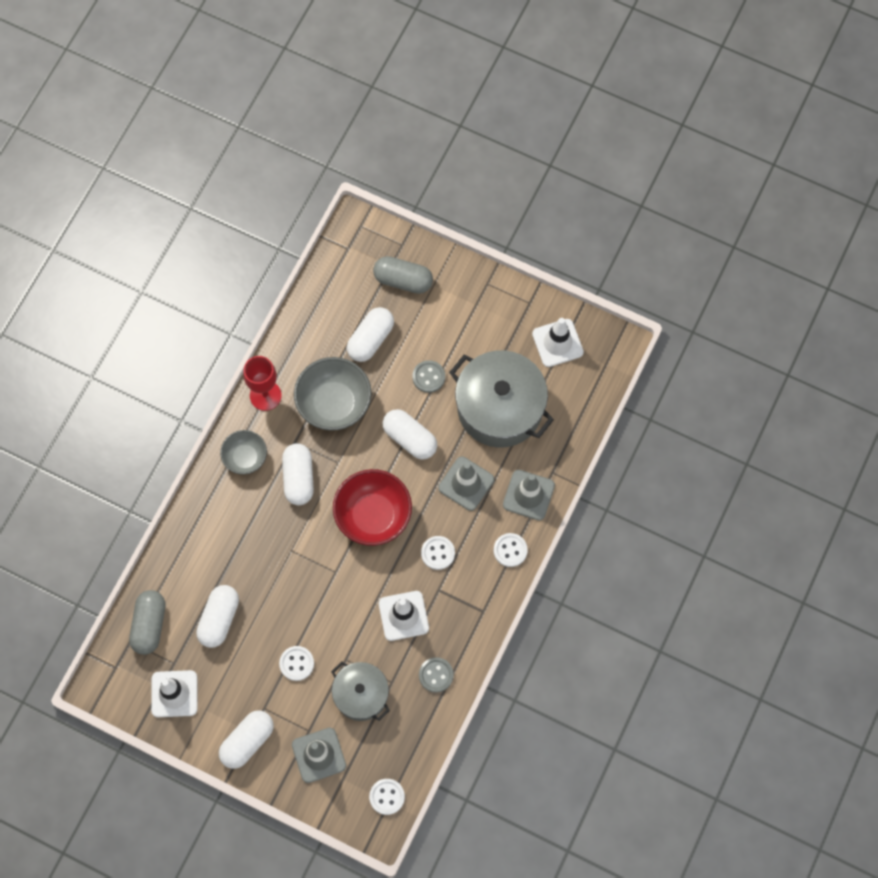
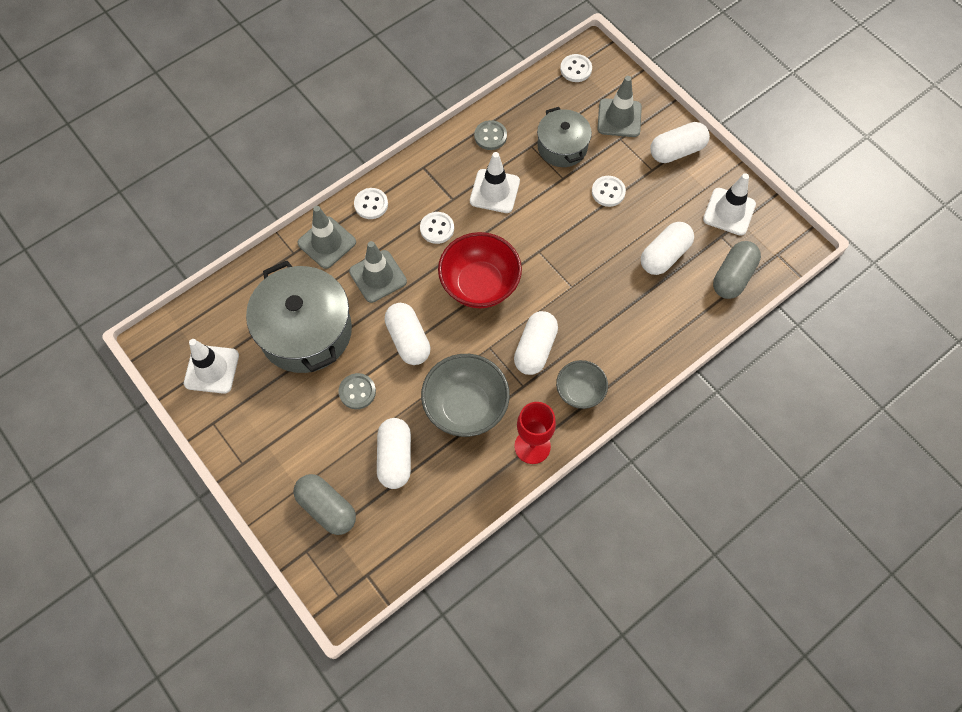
camera: 155 degrees left, 5 degrees down
(370, 339) = (395, 457): white capsule -> white capsule turned 60 degrees counterclockwise

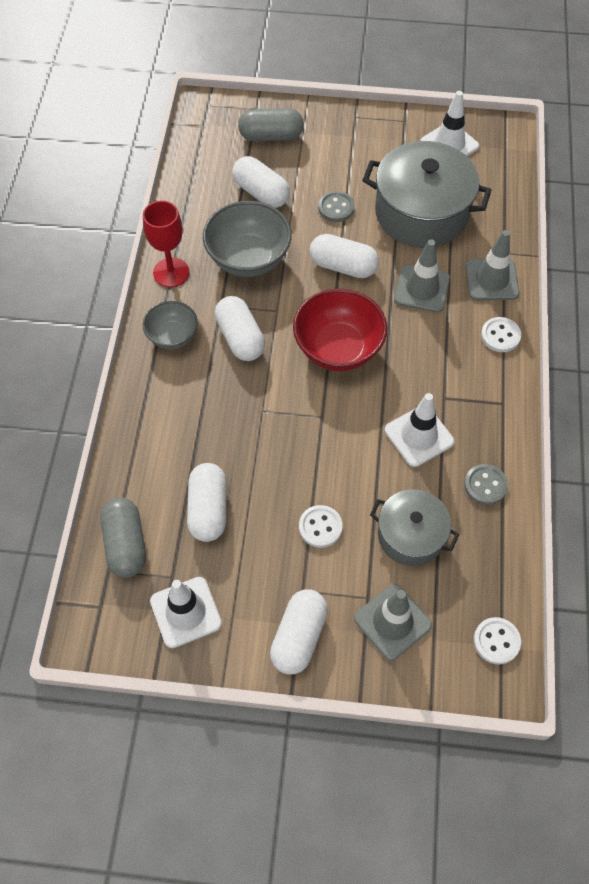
camera: 135 degrees right, 5 degrees down
(437, 228) = (425, 362): white button -> none

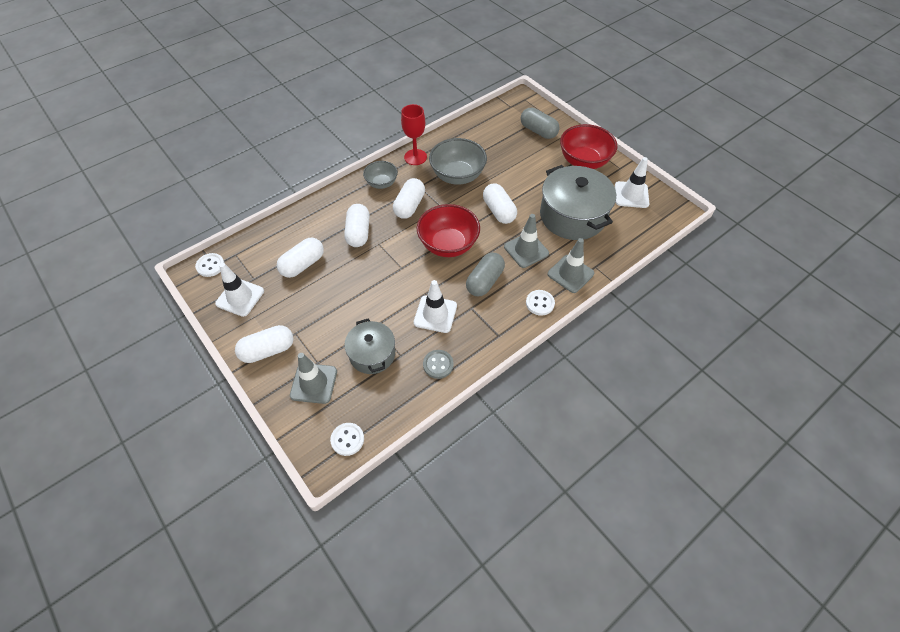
camera: 45 degrees right, 5 degrees down
(126, 544) = (254, 250): grey capsule -> grey capsule (485, 281)
(261, 193) = (500, 152): white capsule -> white capsule (358, 233)
(320, 527) = (338, 313): white button -> white button (210, 266)
(336, 208) = (529, 183): grey button -> none
(360, 139) = (583, 161): none -> red bowl

